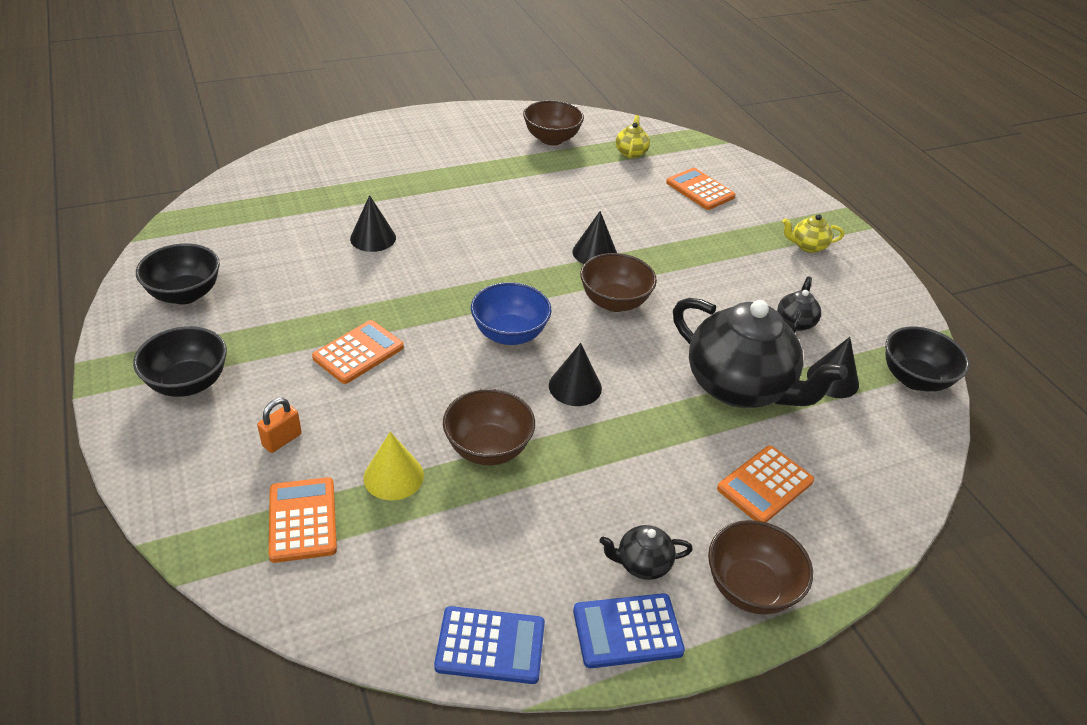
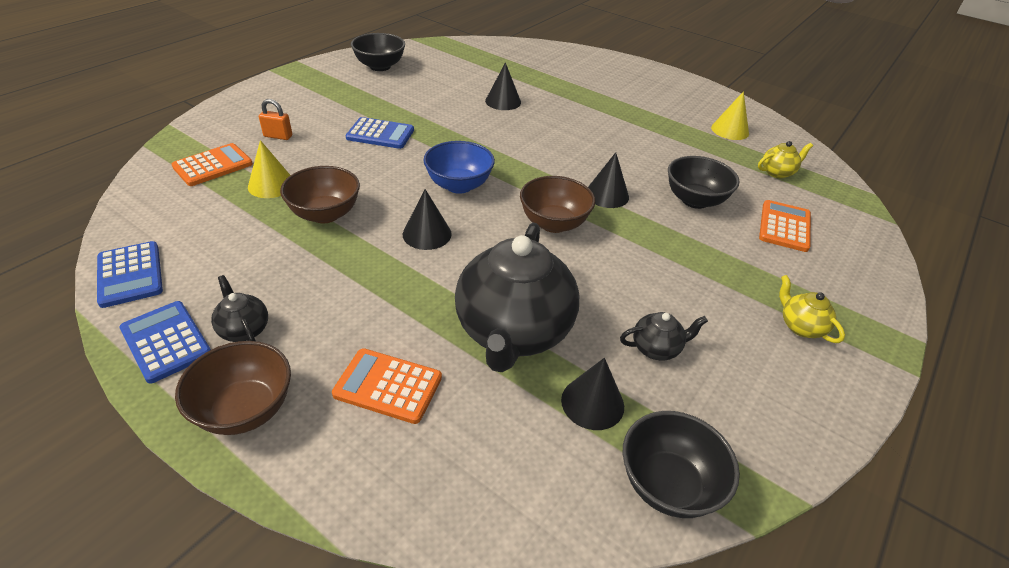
camera: 60 degrees right, 0 degrees up
(188, 383) = (305, 93): black bowl -> black bowl (695, 200)
(358, 352) = (380, 134): orange calculator -> blue calculator
(551, 139) = (730, 130): brown bowl -> yellow cone

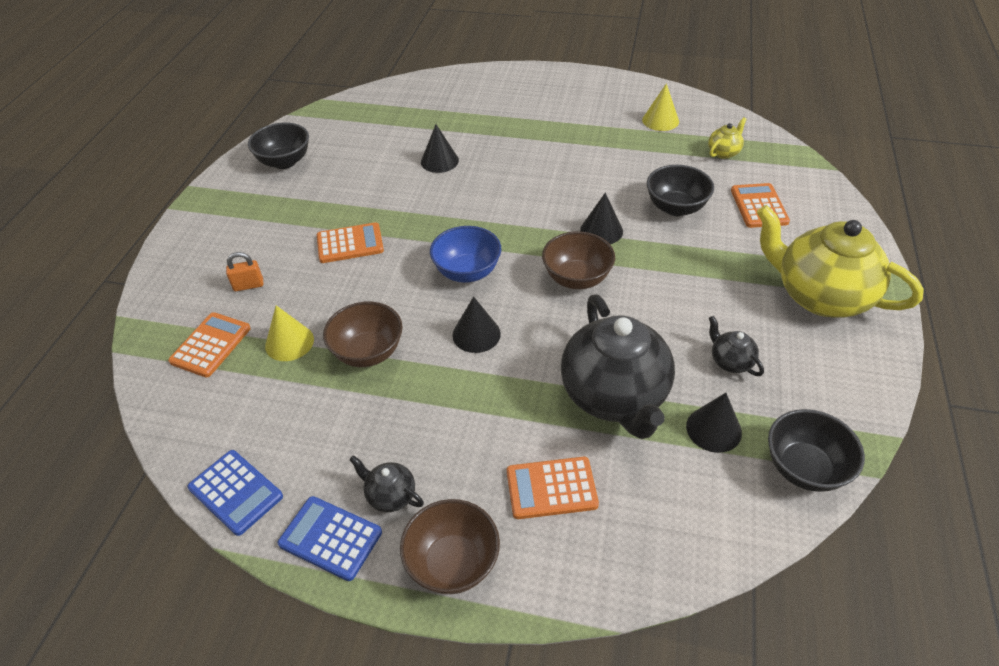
camera: 20 degrees left, 5 degrees up
(380, 134) = (350, 244): blue calculator -> orange calculator
(656, 348) = (730, 361): black teapot -> black teapot turned 90 degrees counterclockwise
(800, 326) = (820, 296): yellow teapot -> yellow teapot, size x2.37

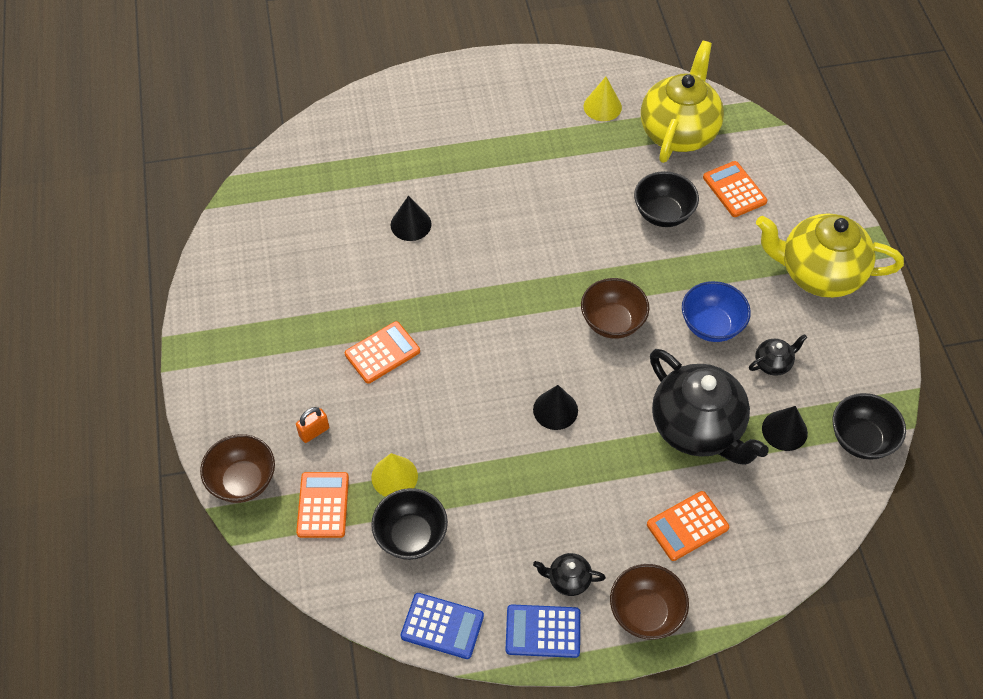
camera: 25 degrees left, 10 degrees up
(284, 162) = (247, 274): black bowl -> black bowl (411, 536)
(368, 352) = (471, 461): brown bowl -> brown bowl (243, 481)
(467, 272) = (512, 348): blue bowl -> blue bowl (711, 325)
(601, 230) = (609, 262): black cone -> none
(724, 152) = (678, 132): yellow teapot -> yellow teapot, size x2.37
(730, 361) = (773, 363): black teapot -> black teapot turned 120 degrees clockwise

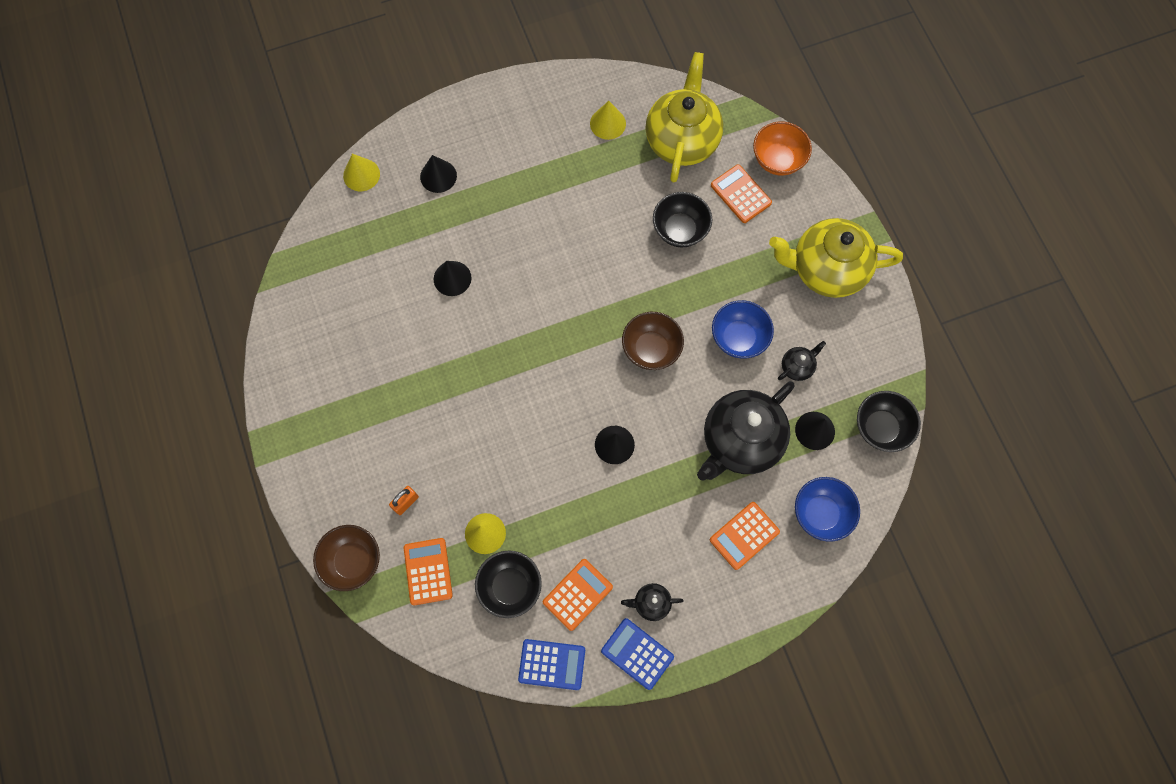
camera: 10 degrees left, 15 degrees up
(337, 118) = (361, 174): none -> yellow cone
(382, 353) = (451, 414): orange calculator -> orange calculator (577, 594)
(416, 130) = (438, 176): none -> black cone
(543, 631) = (637, 653): blue calculator -> blue calculator turned 45 degrees clockwise
(645, 612) = (720, 621): brown bowl -> none
(697, 428) = (740, 441): black teapot -> black teapot turned 90 degrees clockwise
(779, 163) = (777, 160): none -> orange bowl
(780, 517) = (821, 513): none -> blue bowl

